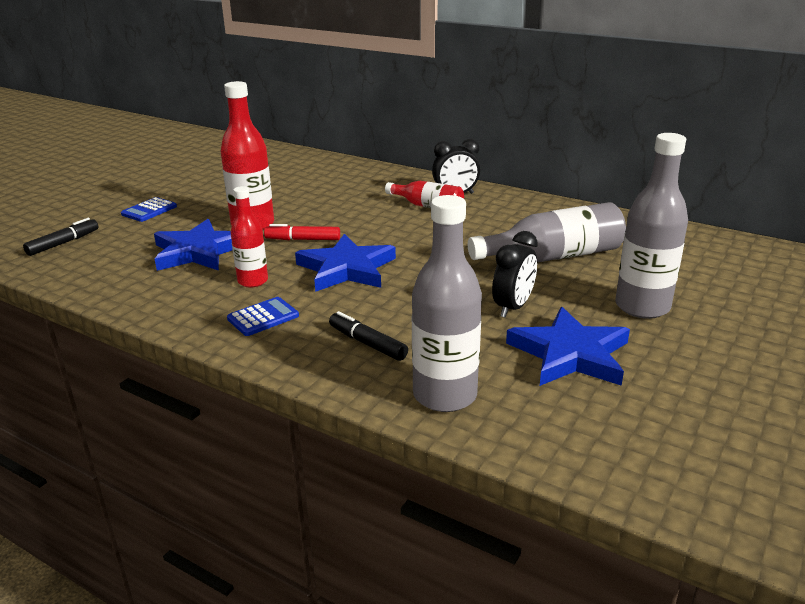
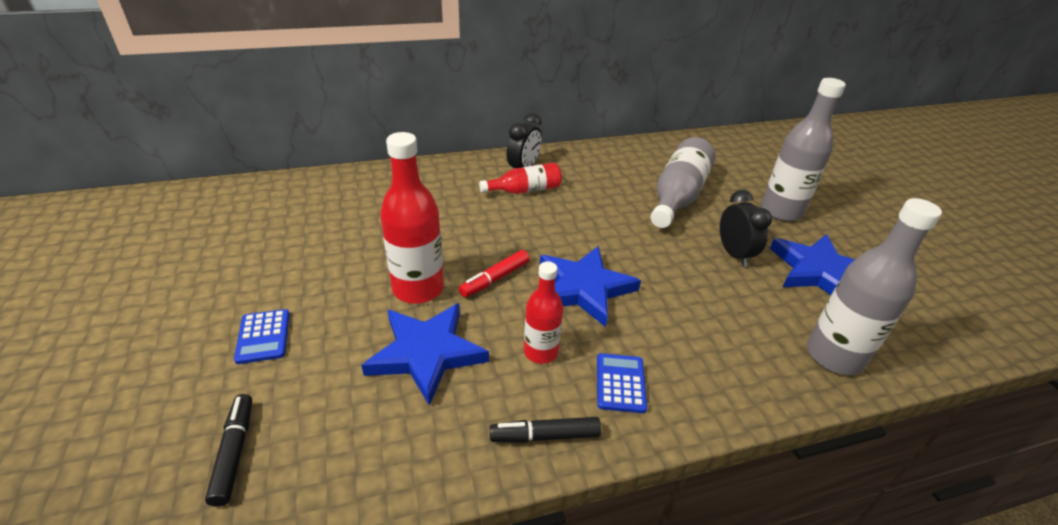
camera: 50 degrees left, 10 degrees up
(367, 343) = (725, 349): black marker -> black marker (545, 436)

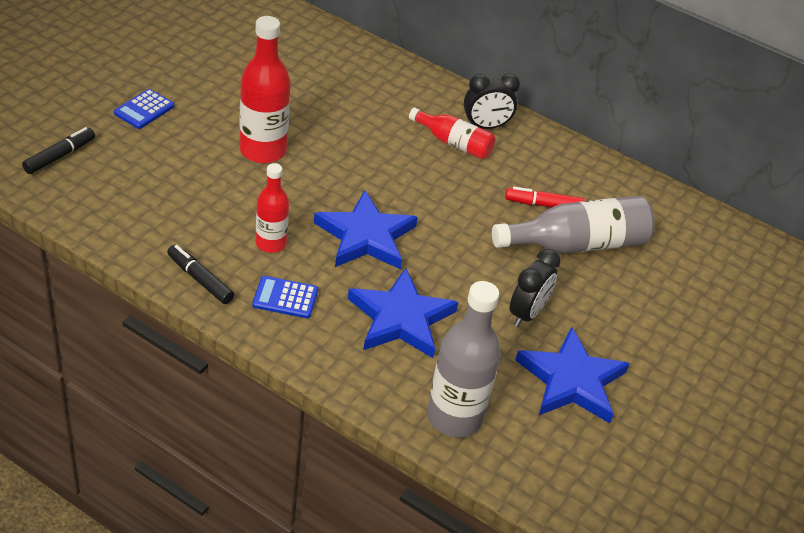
camera: 45 degrees right, 5 degrees up
(426, 353) = (209, 189): blue star -> blue star (400, 318)
(495, 279) = (318, 183): red marker -> red marker (544, 205)
(620, 383) = (285, 298): blue calculator -> blue calculator turned 135 degrees counterclockwise
(781, 211) = (649, 327): grey bottle -> none

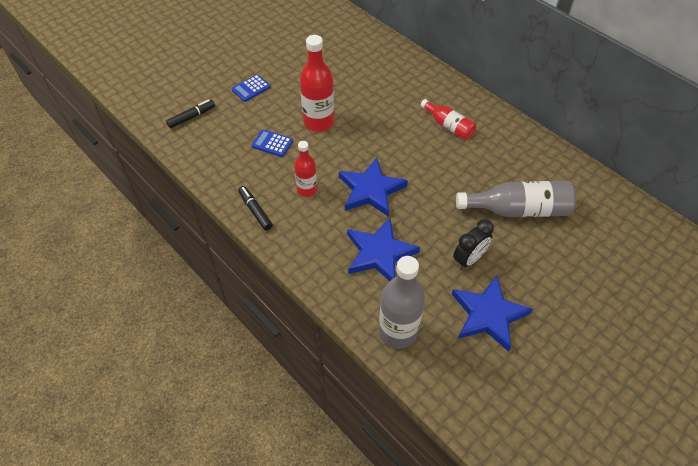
camera: 20 degrees right, 10 degrees up
(285, 298) = (306, 230): blue calculator -> blue calculator (272, 143)
(485, 126) = (474, 115): black clock -> none
(544, 205) = (501, 177): red marker -> none

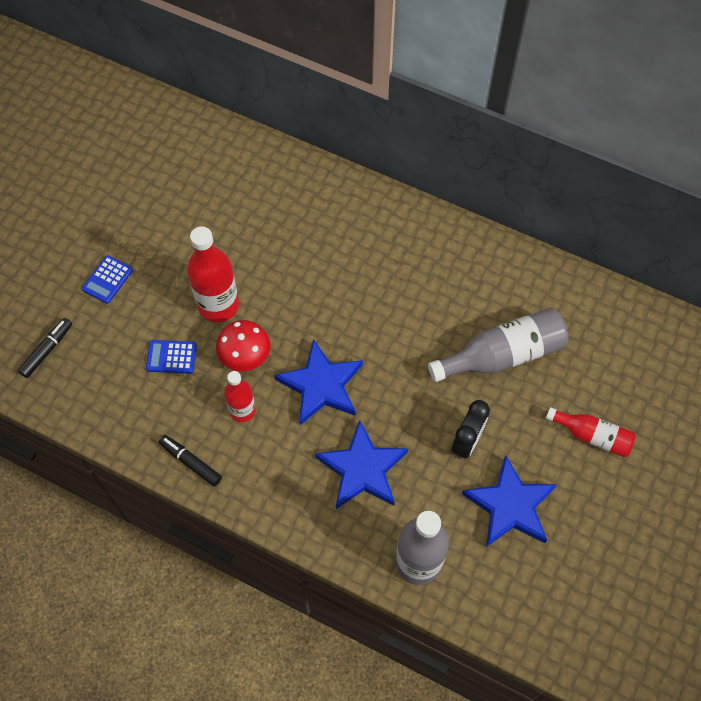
camera: 20 degrees left, 10 degrees up
(323, 158) = (245, 357): none -> red mushroom
(448, 126) = (383, 259): red bottle -> red bottle (592, 436)

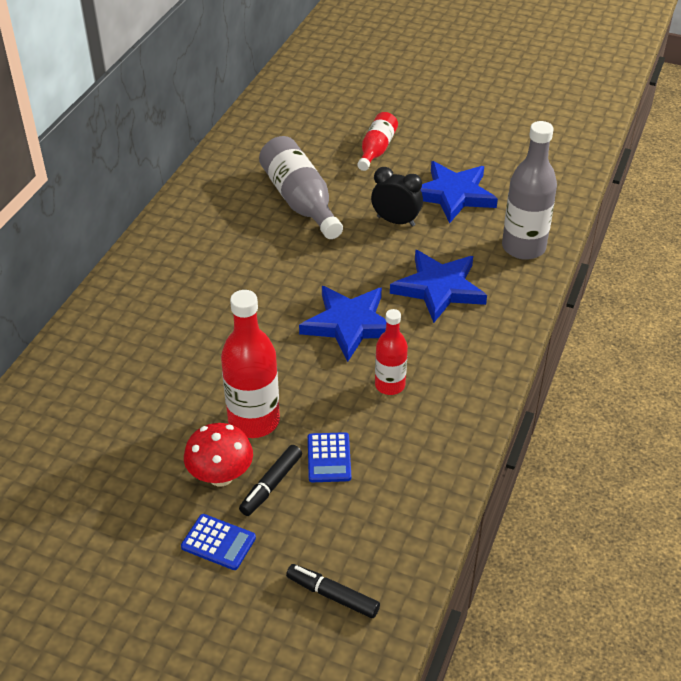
camera: 95 degrees left, 20 degrees down
(190, 462) = (461, 423): black marker -> black marker (271, 485)
(245, 357) = (322, 389): red mushroom -> red mushroom (221, 476)

